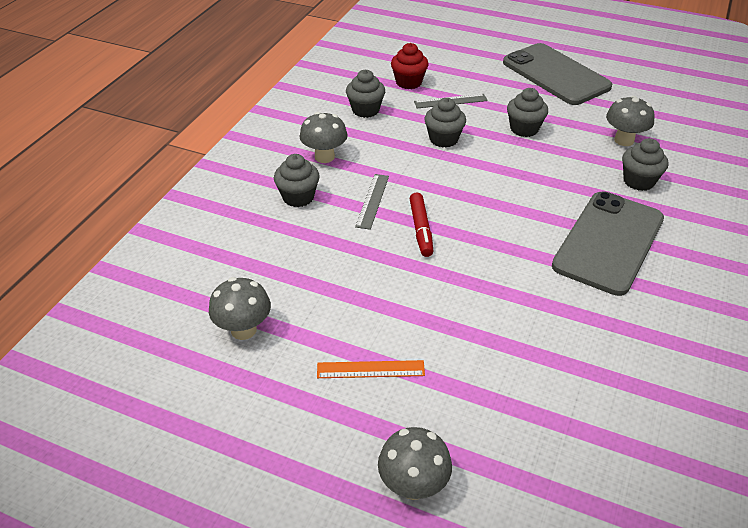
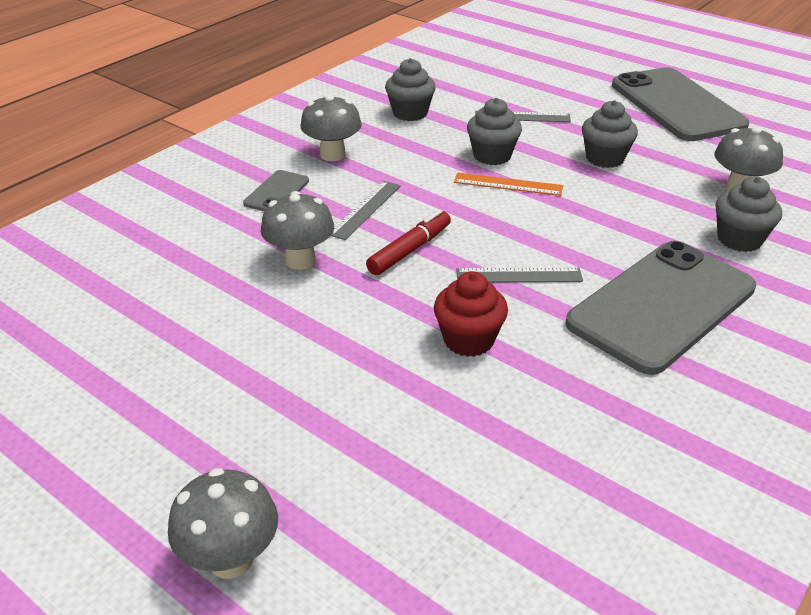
camera: 15 degrees right, 5 degrees down
(243, 330) = (126, 325): grey mushroom -> grey mushroom (300, 260)
(298, 197) = (276, 192): grey cupcake -> grey phone
(370, 369) = (255, 401): orange ruler -> orange ruler (508, 184)
(408, 82) = (479, 91): red cupcake -> red cupcake (468, 340)
(421, 229) = (410, 250): red marker -> red marker turned 150 degrees counterclockwise
(505, 236) = (519, 275): none -> grey ruler

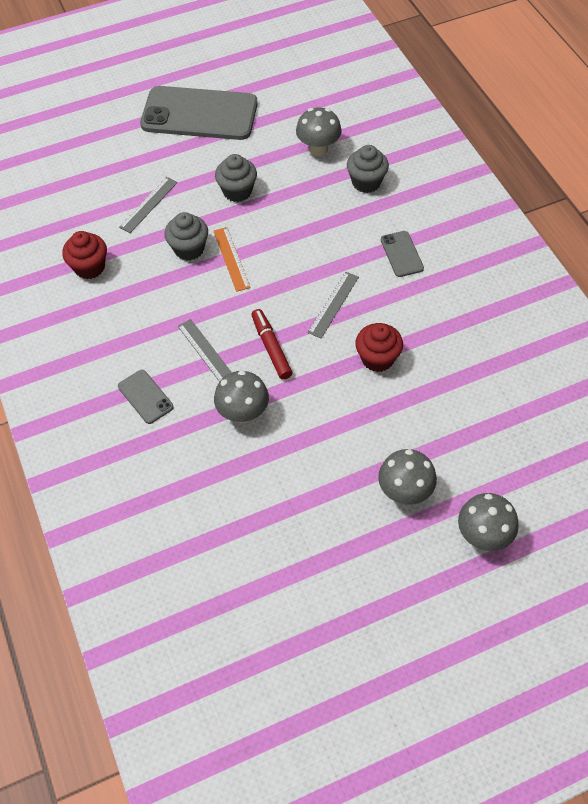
camera: 60 degrees left, 20 degrees up
(332, 155) = (116, 342): grey mushroom -> grey mushroom (404, 491)
(410, 113) = (89, 267): grey cupcake -> red cupcake
(508, 184) = (231, 259): orange ruler -> orange ruler turned 60 degrees counterclockwise
(662, 306) = (402, 254): grey phone -> grey phone, size x0.43

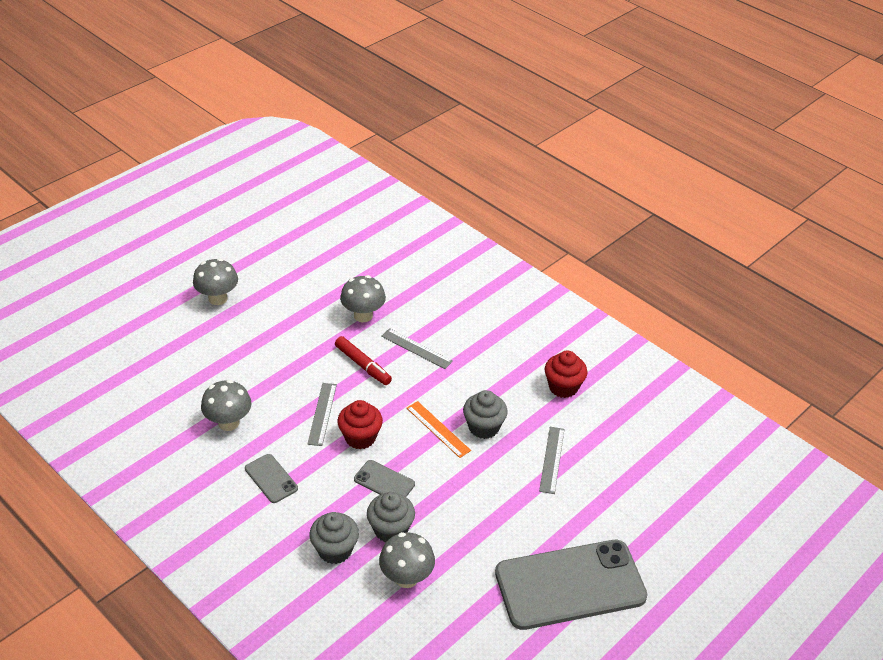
camera: 155 degrees right, 15 degrees down
(145, 397) = (446, 307): grey phone -> grey phone (384, 482)
(237, 191) = (470, 499): grey cupcake -> grey cupcake (390, 529)
(377, 358) = (266, 380): red cupcake -> red cupcake (360, 437)
(483, 535) = (153, 288): grey mushroom -> grey mushroom (228, 423)

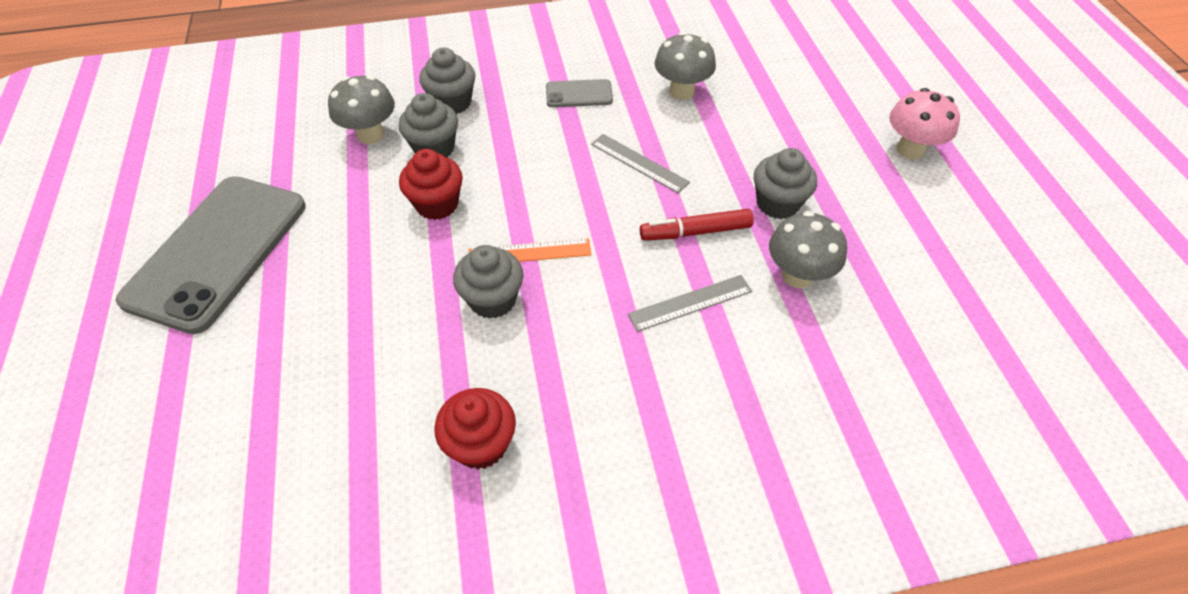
camera: 125 degrees right, 10 degrees up
(218, 298) = (910, 150): grey mushroom -> pink mushroom
(311, 339) = (777, 203): none -> grey cupcake
(360, 437) = (577, 178): red cupcake -> red cupcake (437, 204)
(384, 482) = (497, 170): grey phone -> none
(552, 459) = (377, 342): grey ruler -> none

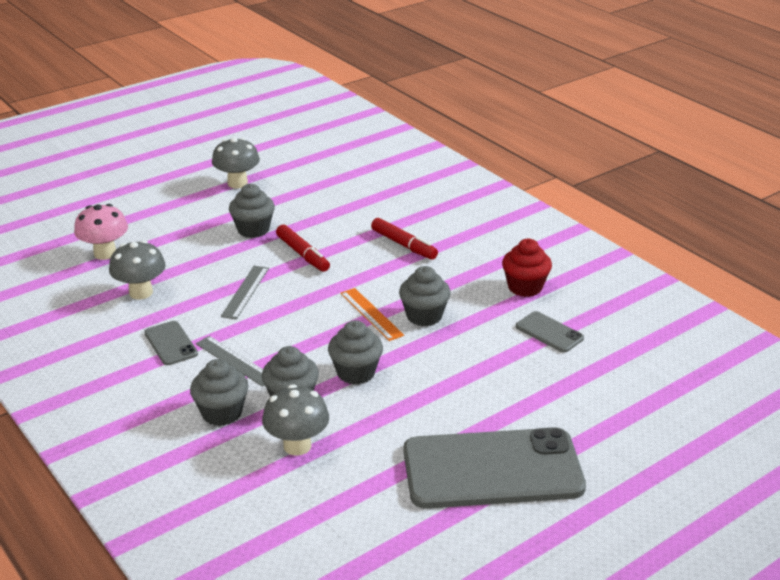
camera: 115 degrees left, 20 degrees down
(367, 418) = (549, 332): none -> grey phone
(437, 204) = (356, 373): red cupcake -> grey cupcake
(668, 344) = (404, 245): none -> red marker
(690, 303) = (366, 244): grey ruler -> grey ruler (235, 361)
(797, 276) = (315, 213): grey mushroom -> grey mushroom (237, 183)
(910, 150) = (165, 191): pink mushroom -> pink mushroom (105, 253)

